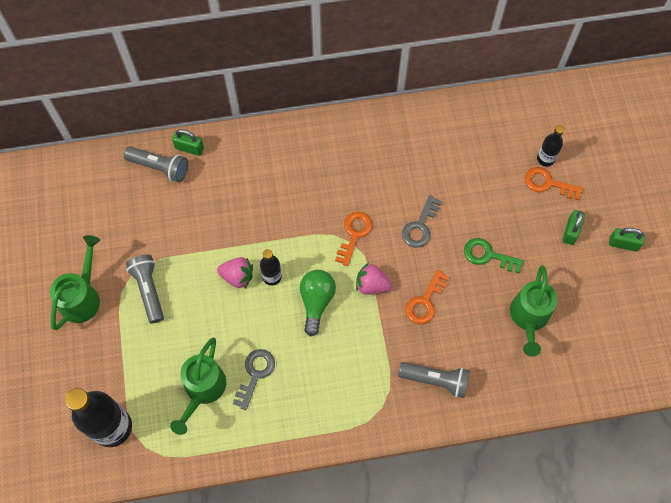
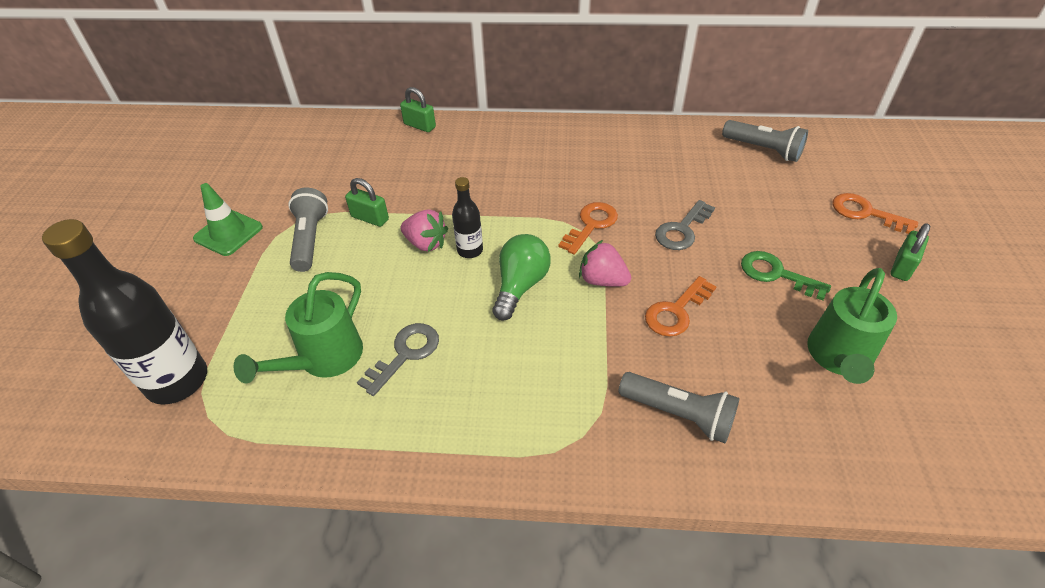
camera: 15 degrees right, 20 degrees down
(83, 297) = (228, 233): green watering can -> green traffic cone
(160, 167) = (379, 136): grey flashlight -> grey flashlight (763, 150)
(545, 159) = (861, 189): black bottle -> none
(623, 244) = (987, 292): green padlock -> green padlock (370, 218)

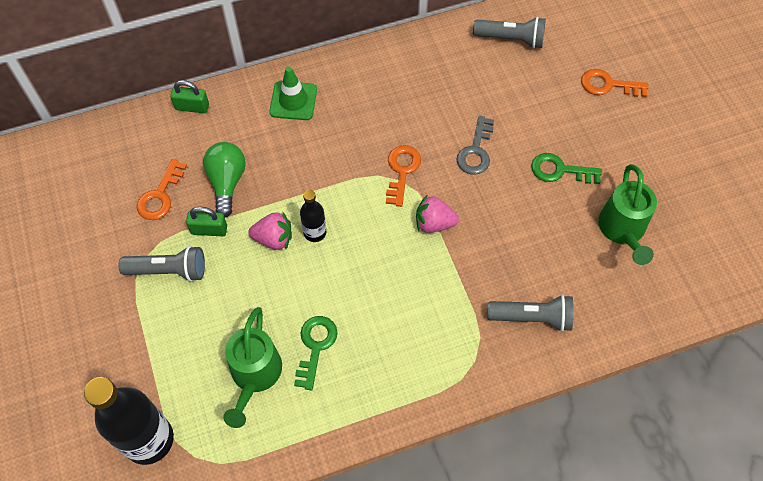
camera: 25 degrees left, 15 degrees up
(228, 233) = (89, 291): green traffic cone -> green traffic cone (293, 101)
(310, 239) = (169, 270): grey flashlight -> grey flashlight turned 120 degrees clockwise
(405, 354) = (315, 346): grey key -> green key
(520, 286) = (373, 252): green light bulb -> green light bulb (227, 182)
(676, 311) = (499, 232): orange key -> orange key (160, 196)
(902, 267) = (646, 131): green padlock -> none

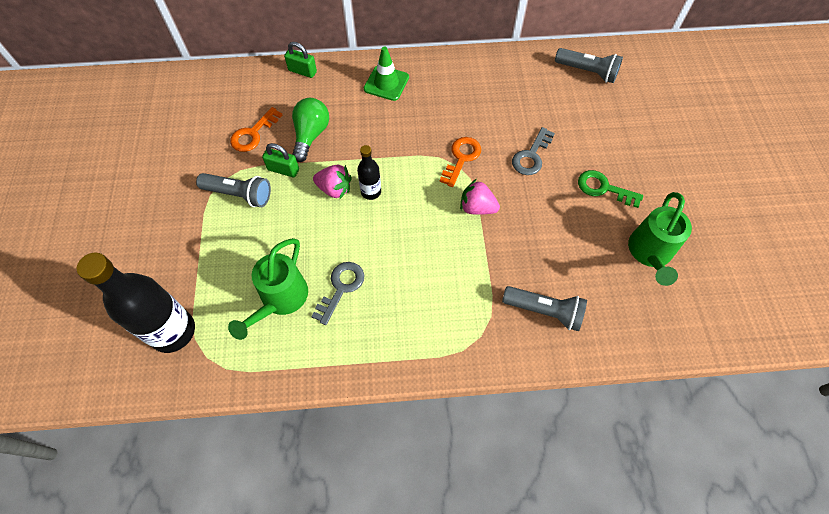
camera: 15 degrees right, 0 degrees up
(315, 346) = (341, 288): green key -> grey key
(608, 85) = (666, 126): orange key -> none

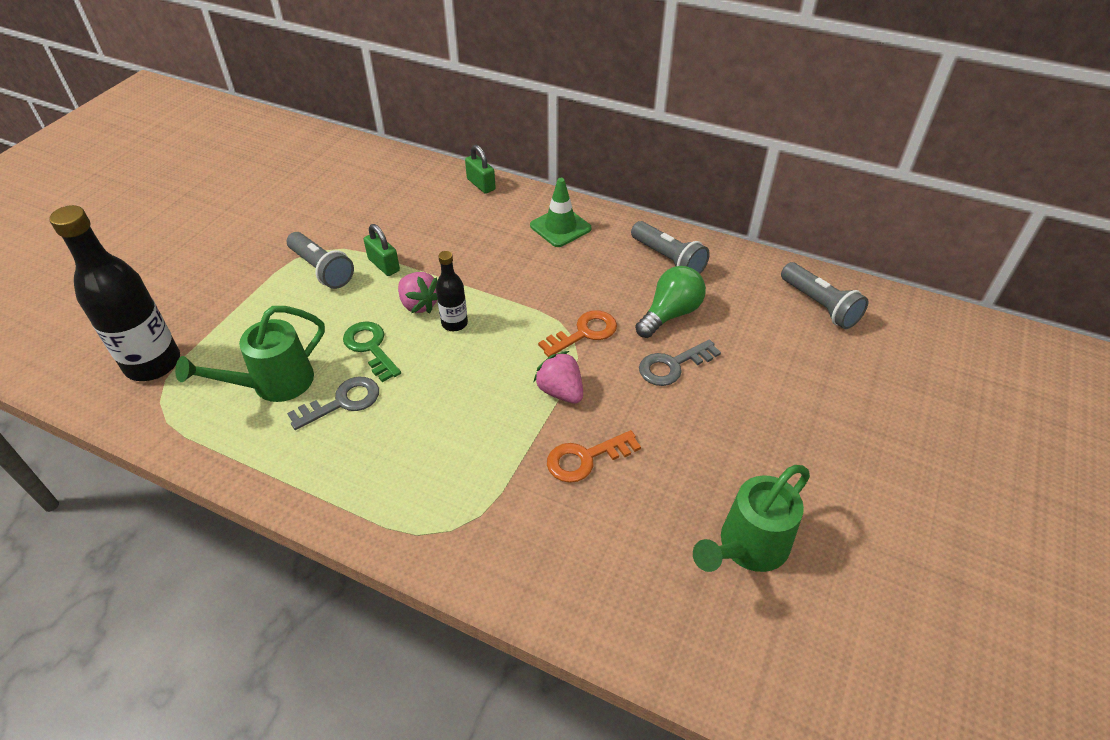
camera: 30 degrees right, 15 degrees down
(253, 134) = (383, 221): orange key -> orange key (585, 459)
(311, 135) = (438, 245): green light bulb -> green light bulb (670, 314)
(544, 311) = (551, 543): grey flashlight -> grey flashlight (668, 259)
(603, 188) = (740, 441): green key -> green key (370, 347)

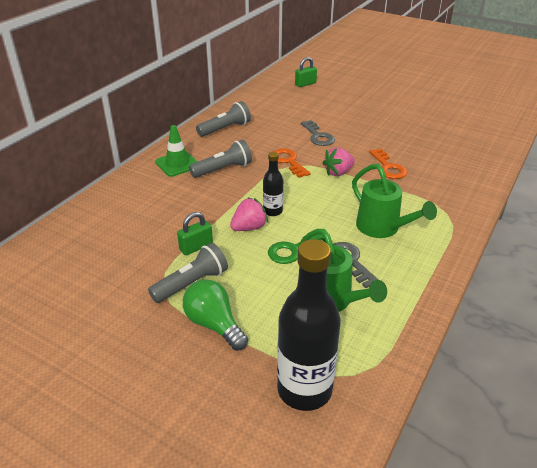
camera: 85 degrees left, 10 degrees down
(481, 184) = (105, 197): green padlock -> green padlock (305, 84)
(670, 314) = (275, 133): green light bulb -> green light bulb (214, 324)
(747, 547) = (434, 130): green watering can -> green watering can (382, 228)
(820, 305) = (275, 92): grey flashlight -> grey flashlight (223, 169)

